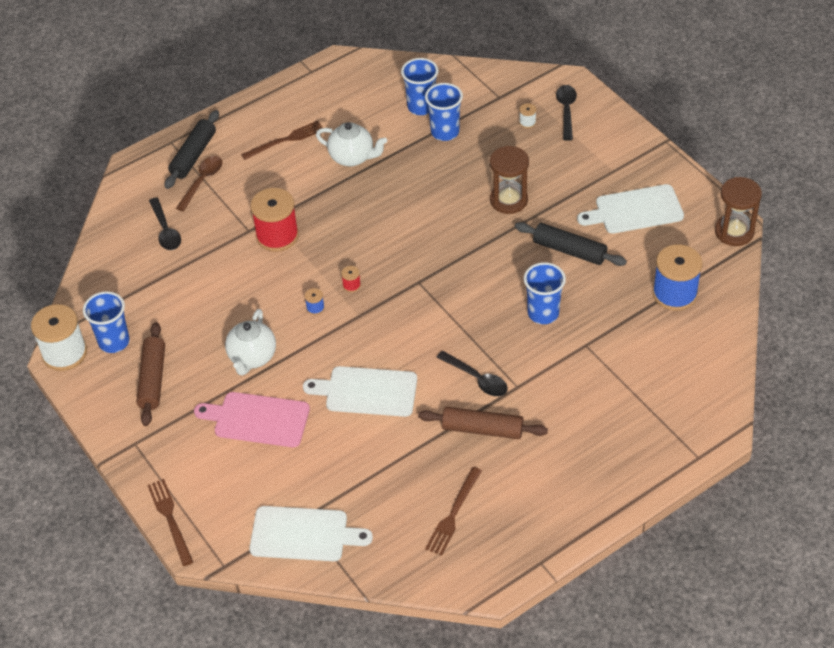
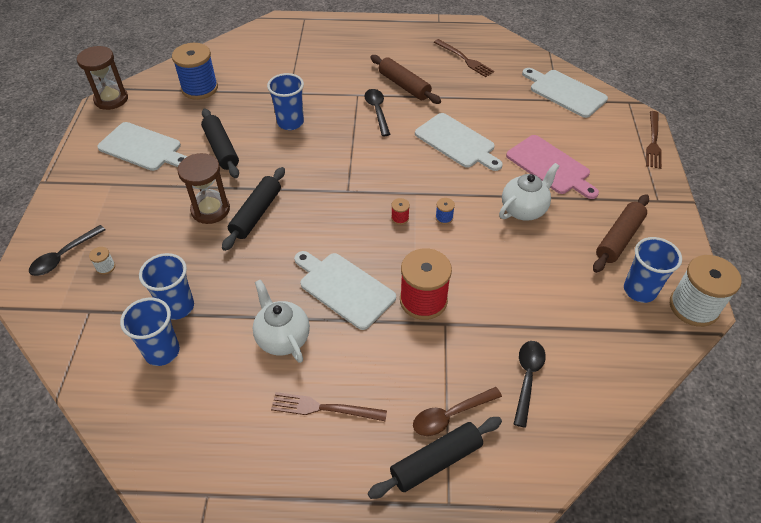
camera: 145 degrees left, 0 degrees up
(343, 210) = (344, 288): none -> white cutting board
(453, 514) = (464, 59): brown fork -> brown fork turned 75 degrees clockwise
(469, 219) = (256, 214): none -> black rolling pin

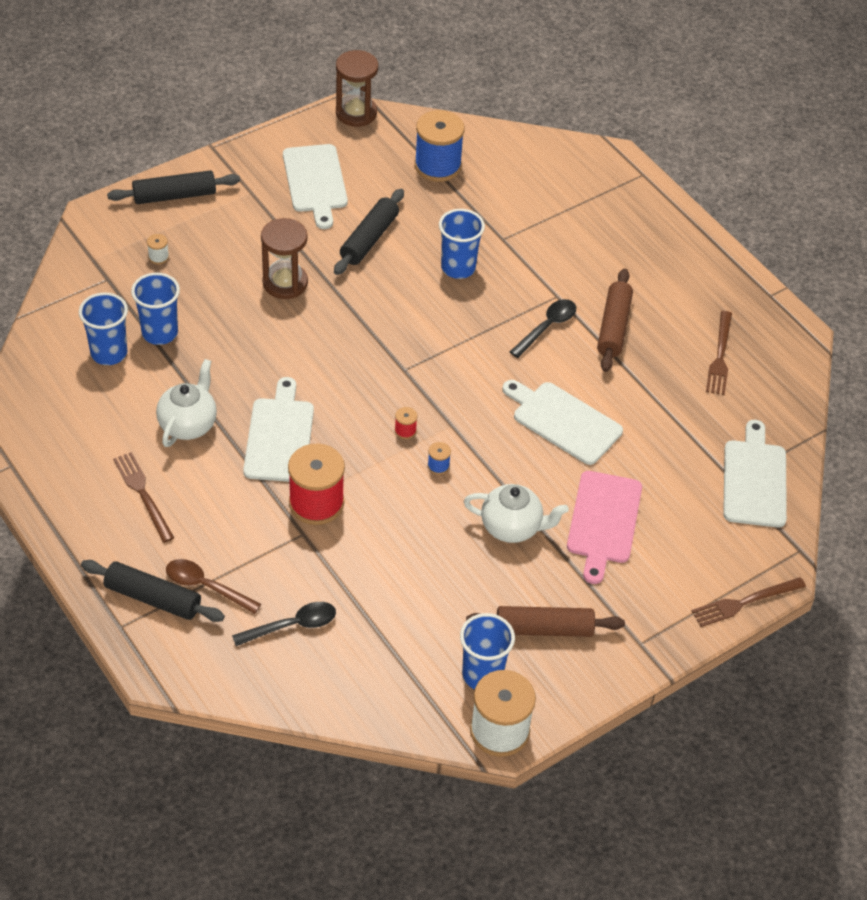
camera: 50 degrees right, 0 degrees up
(64, 256) = (146, 222): black spoon -> none
(256, 214) = (310, 319): black rolling pin -> black rolling pin (174, 195)
(457, 142) = (563, 421): white cutting board -> white cutting board turned 120 degrees clockwise

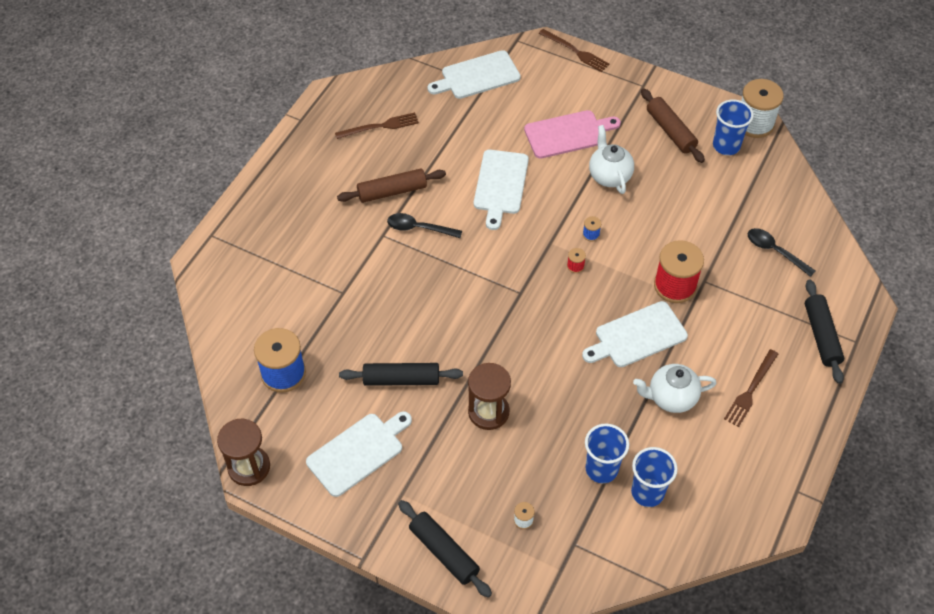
camera: 115 degrees left, 5 degrees up
(206, 586) = (788, 311): brown spoon -> none
(458, 268) = (394, 307): blue cup -> none

